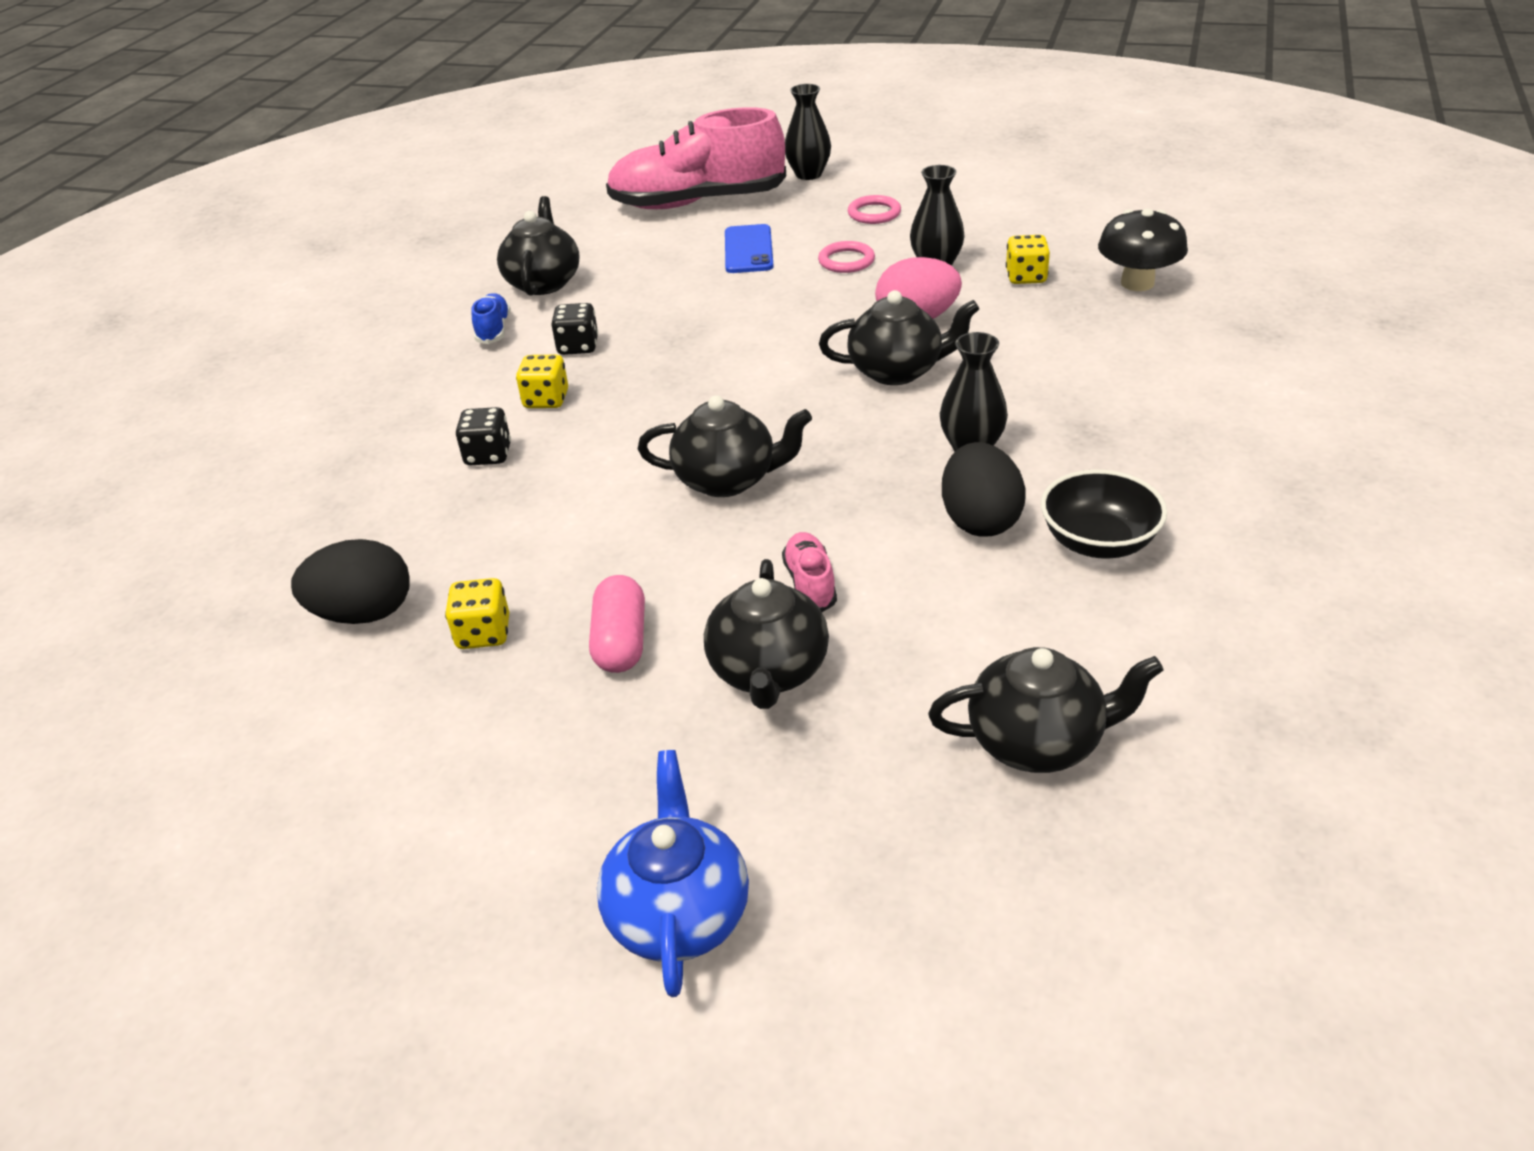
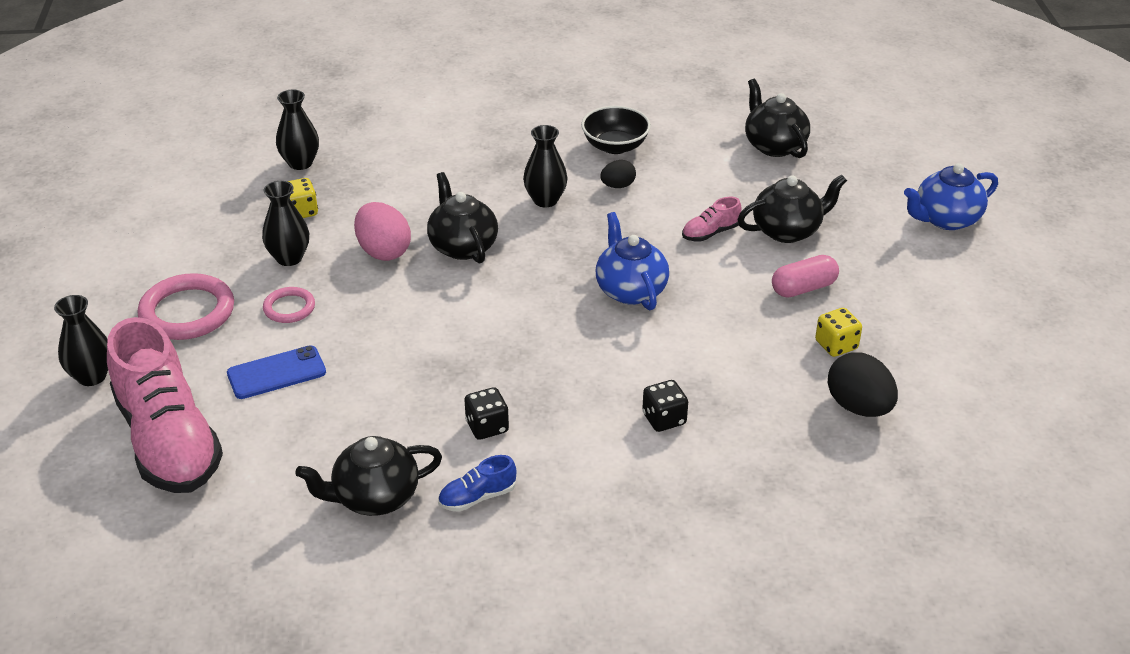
camera: 115 degrees left, 0 degrees up
(546, 400) = (576, 415): yellow dice -> none
(728, 480) = (630, 290): black teapot -> blue teapot
(874, 213) = (187, 312): pink ring -> pink ring, size x1.82
(980, 520) = (618, 186): black egg -> black egg, size x0.58
(1137, 283) = (300, 163): black mushroom -> black vase

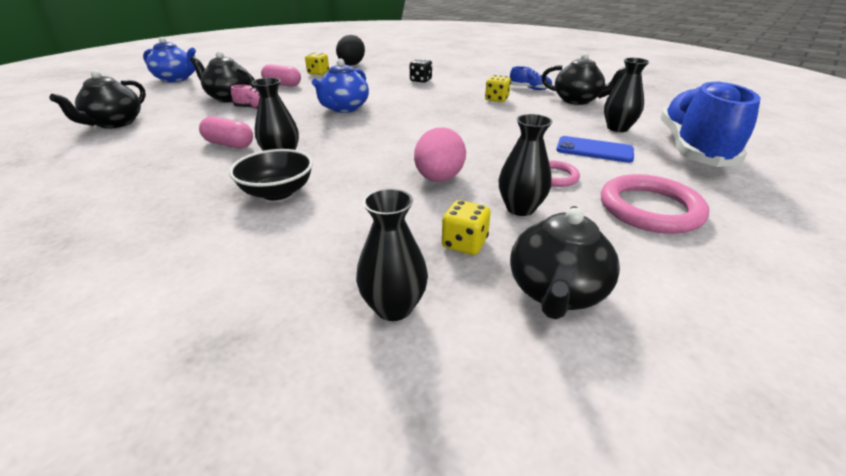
camera: 135 degrees left, 5 degrees down
(92, 376) = (760, 200): black vase -> black vase (617, 128)
(168, 440) = (692, 148): pink shoe -> blue shoe
(462, 246) = (383, 158): black teapot -> black teapot (556, 292)
(487, 427) = (496, 99): black dice -> yellow dice
(615, 146) = (163, 164): black bowl -> black bowl (277, 192)
(618, 186) = (229, 144): black egg -> pink capsule

